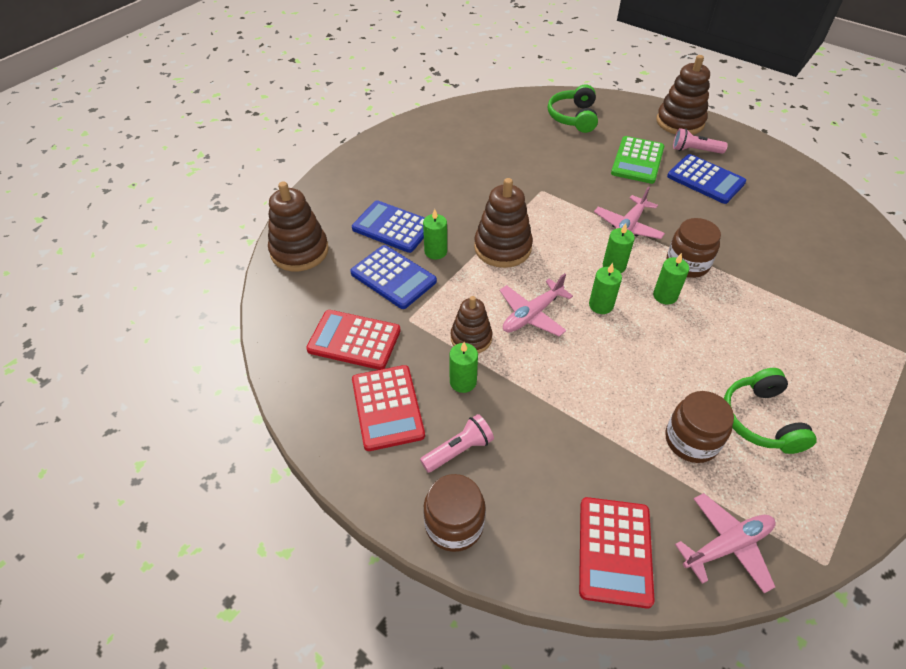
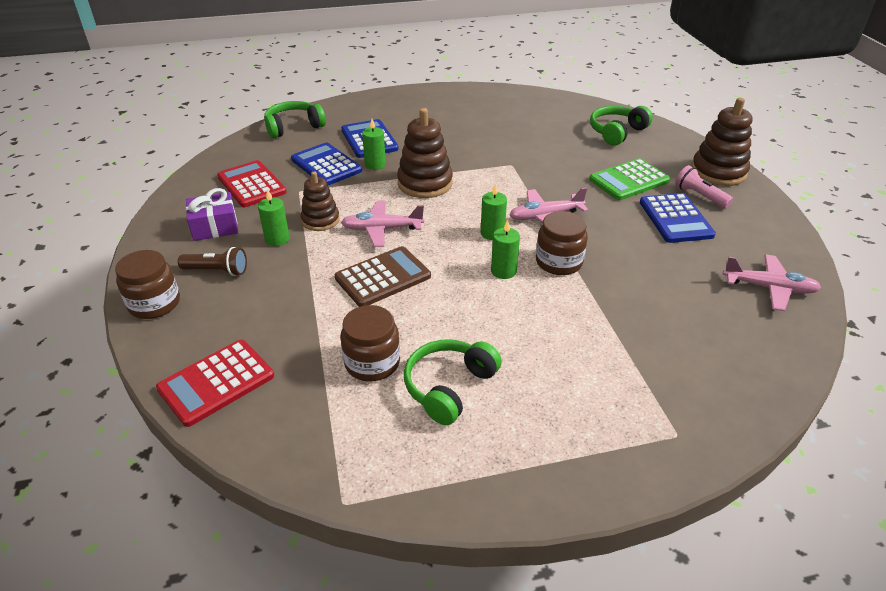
camera: 40 degrees right, 10 degrees down
(299, 251) = (293, 127): brown stacking toy -> green headphones
(387, 407) = (215, 227): red calculator -> purple gift
(393, 277) = (326, 165): blue calculator -> blue calculator turned 150 degrees clockwise
(458, 450) = (217, 271): pink flashlight -> brown flashlight
(595, 360) = (383, 277): none -> brown calculator
(601, 305) = (441, 250): green candle -> none
(727, 545) = (292, 436): pink plane -> pink plane (769, 288)

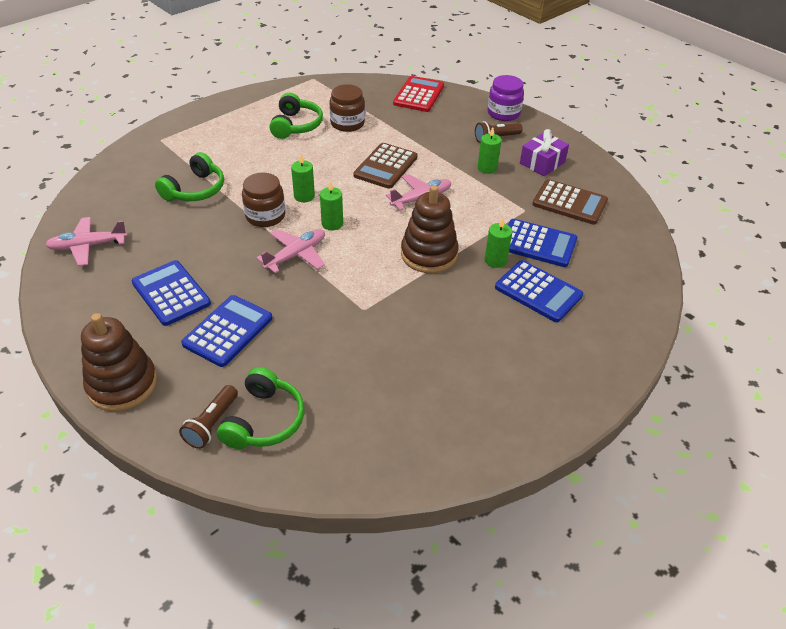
camera: 150 degrees right, 5 degrees up
(154, 304) = (503, 113): brown jar -> purple jar
(251, 185) = (569, 203): red calculator -> brown calculator
(293, 127) = (633, 281): green headphones -> green headphones (195, 190)
(320, 220) = (475, 191): brown stacking toy -> none
(629, 180) = (228, 331): green calculator -> blue calculator
(653, 139) = (212, 424): none -> brown flashlight
(699, 196) = (146, 334): pink flashlight -> none

